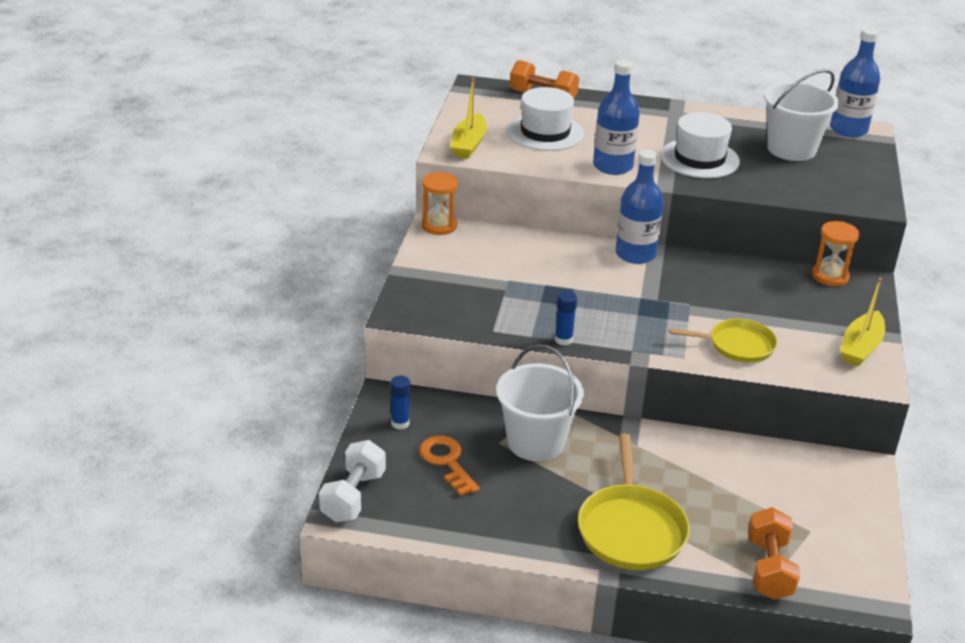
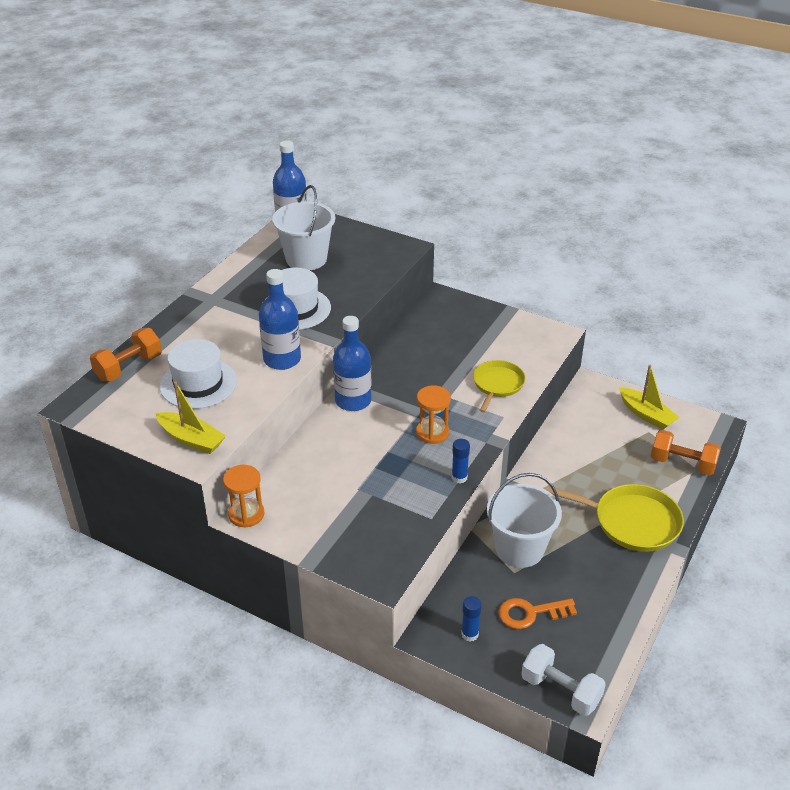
camera: 70 degrees left, 5 degrees up
(830, 276) = (427, 311): orange hourglass -> orange hourglass (432, 432)
(860, 347) = (518, 327): yellow boat -> yellow boat (646, 415)

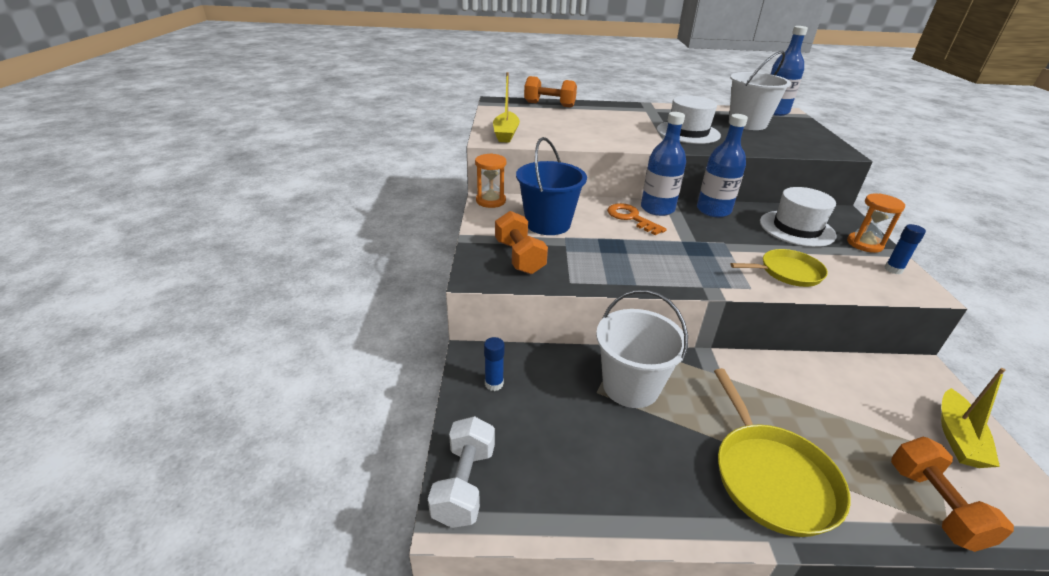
camera: 60 degrees right, 5 degrees down
(198, 384) = (562, 123): white hat -> white hat (796, 228)
(282, 359) = (627, 140): blue bottle -> blue bottle (713, 210)
(326, 490) = (548, 224): none -> blue bucket
(371, 535) = (519, 257): none -> orange dumbbell
(432, 432) = (674, 254): orange hourglass -> orange hourglass (864, 244)
(459, 477) = (637, 284): blue glue stick -> blue glue stick (893, 269)
(530, 613) = (553, 422): orange key -> orange key (631, 218)

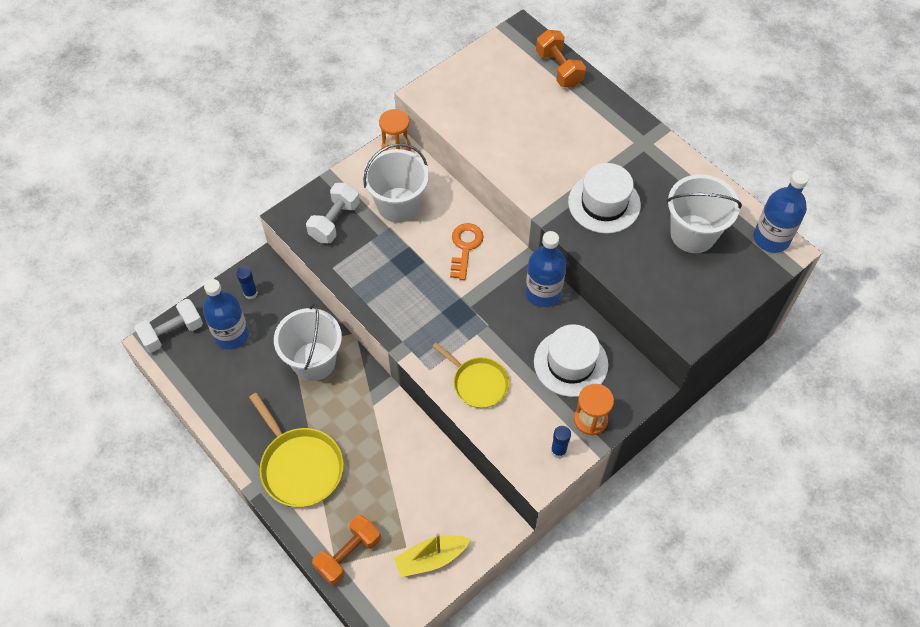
camera: 50 degrees right, 25 degrees up
(506, 134) = (447, 94): yellow boat -> none
(519, 257) = (334, 221): orange dumbbell -> white dumbbell
(548, 224) = (398, 205): blue bucket -> white bucket
(657, 209) = (502, 254): blue bottle -> blue bottle (231, 335)
(771, 477) = (300, 466): yellow pan -> yellow pan turned 75 degrees counterclockwise

